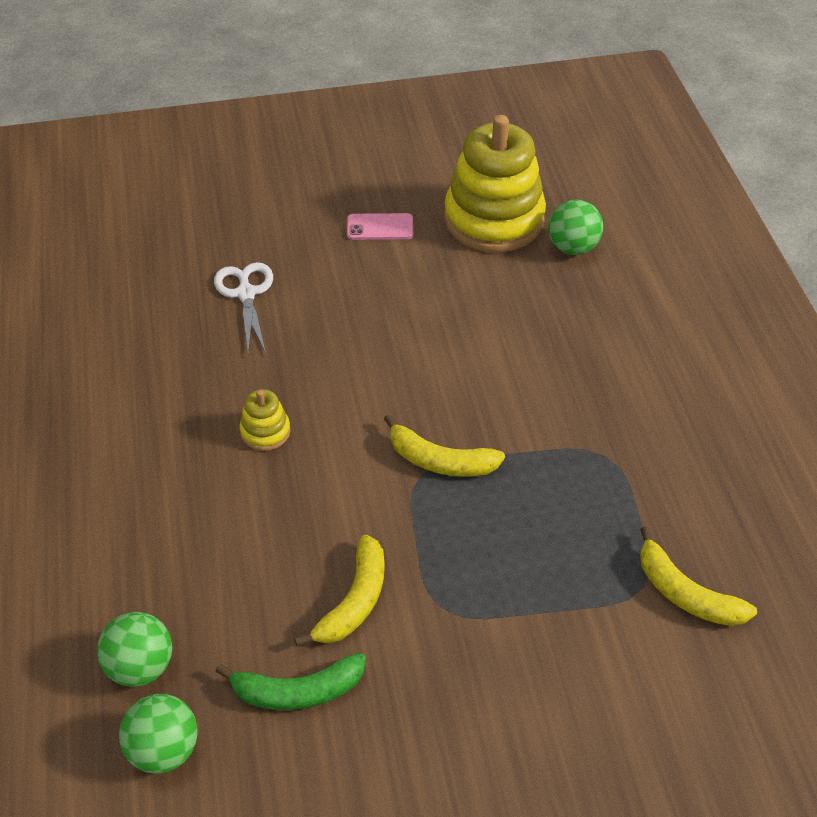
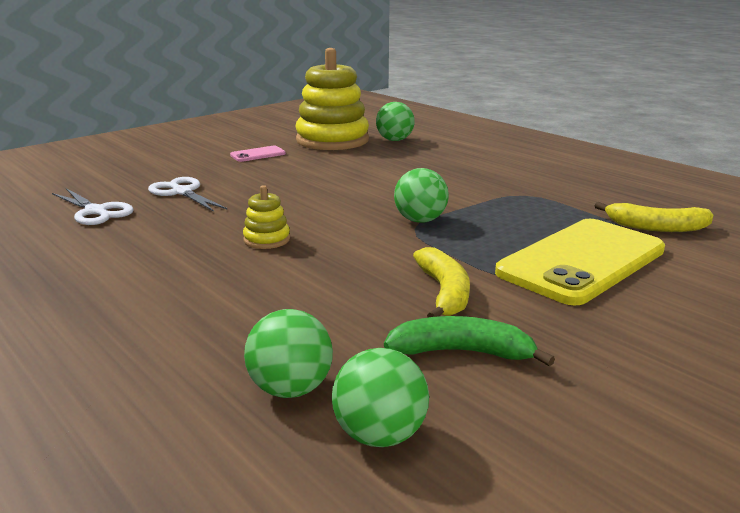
camera: 30 degrees left, 25 degrees down
(146, 304) = (96, 211): none -> white scissors
(297, 691) = (462, 352): green banana -> green banana turned 135 degrees counterclockwise
(440, 460) = (420, 220): yellow banana -> green ball
(533, 615) = (581, 261): none -> yellow phone

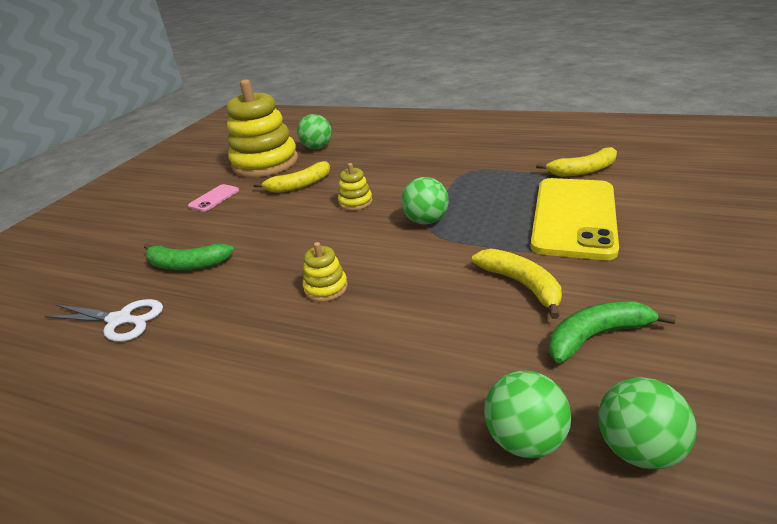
camera: 25 degrees left, 10 degrees up
(182, 192) = (187, 264): white scissors -> green banana
(341, 164) = (299, 185): none -> yellow banana
(374, 189) = (355, 202): none -> yellow stacking toy

